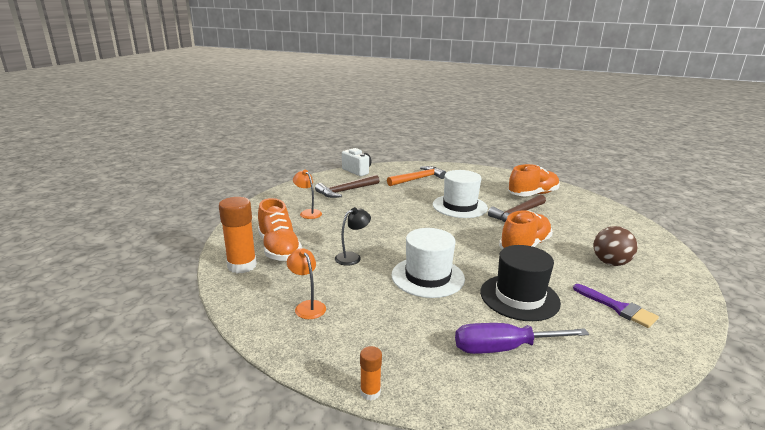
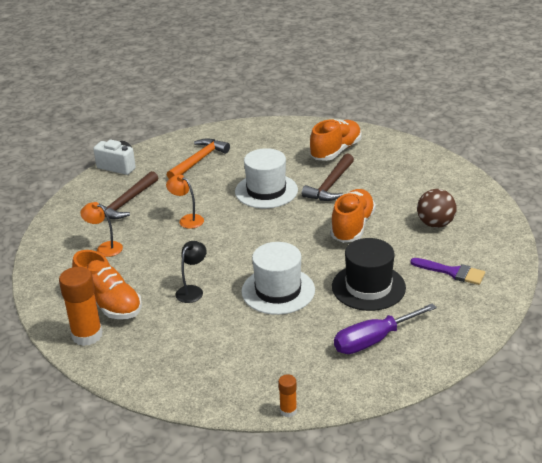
camera: 20 degrees left, 10 degrees up
(307, 306) = (186, 356): orange lamp -> orange lamp (187, 220)

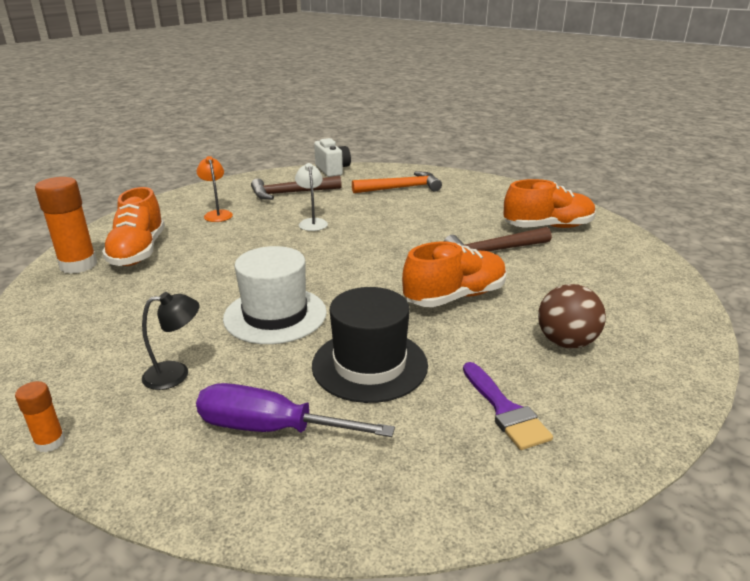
camera: 40 degrees right, 5 degrees down
(187, 220) = (312, 222): orange lamp -> white lamp
(192, 290) = (210, 275): black lamp -> black lamp (176, 374)
(266, 191) = (419, 230): white hat -> none

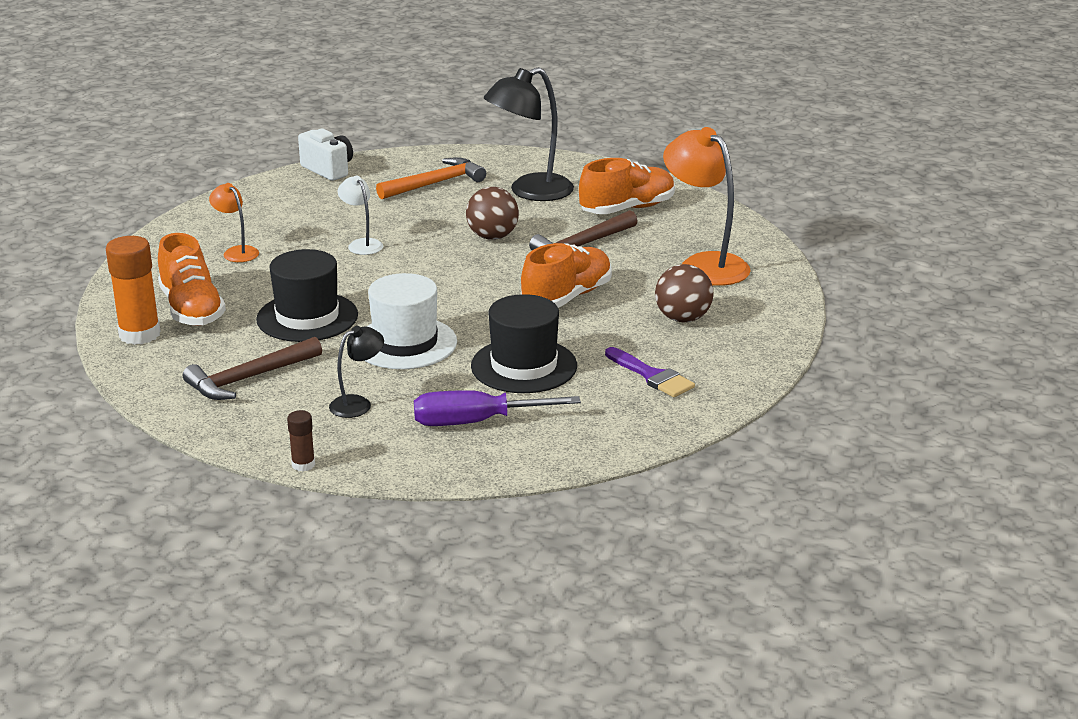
camera: 20 degrees left, 0 degrees up
(50, 442) = (303, 465): orange glue stick -> brown glue stick
(216, 274) = (307, 317): none -> black hat
(291, 193) = (303, 211): brown hammer -> brown hammer (249, 378)
(419, 232) = (492, 237): none -> brown ball
(471, 203) = (530, 192): none -> black lamp
(606, 287) = (704, 264): none -> orange lamp

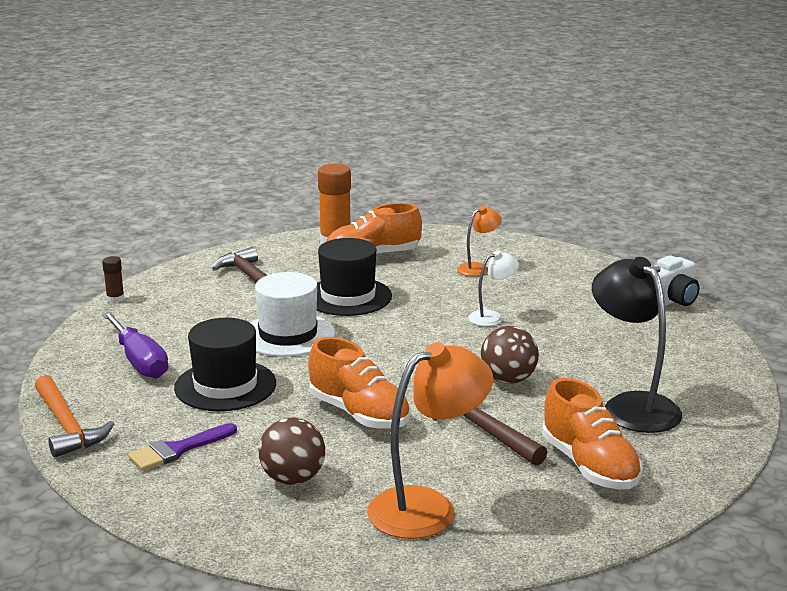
camera: 95 degrees right, 5 degrees down
(358, 404) = (193, 316): black lamp -> none
(435, 183) = (645, 353): orange hammer -> orange hammer (67, 426)
(475, 422) = (139, 361): purple screwdriver -> purple screwdriver turned 150 degrees clockwise

